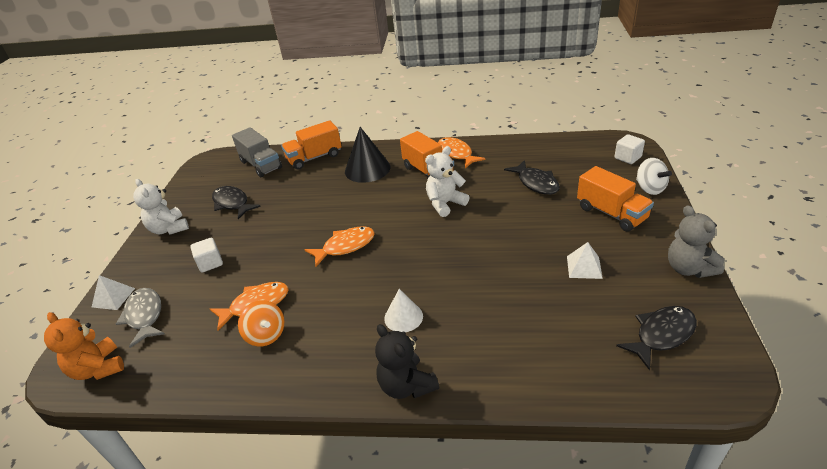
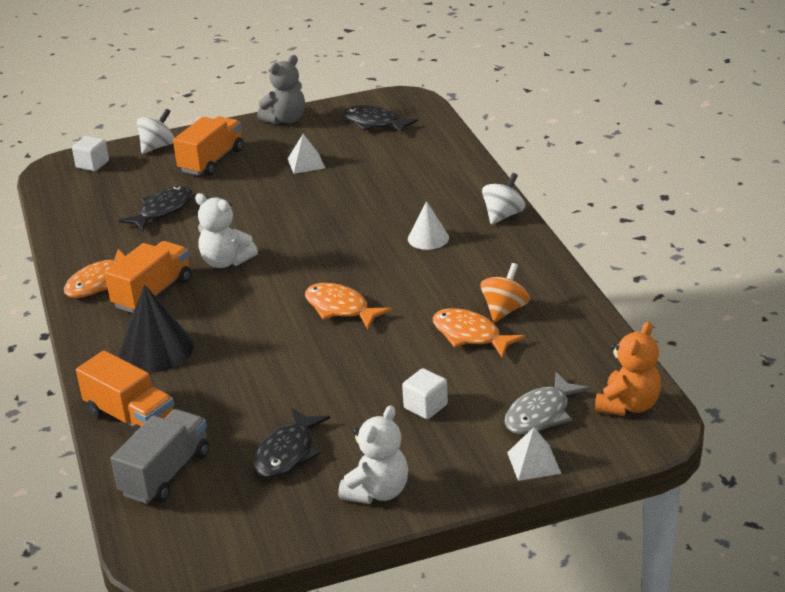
camera: 115 degrees left, 5 degrees down
(406, 385) = (503, 215): black teddy bear -> white spinning top

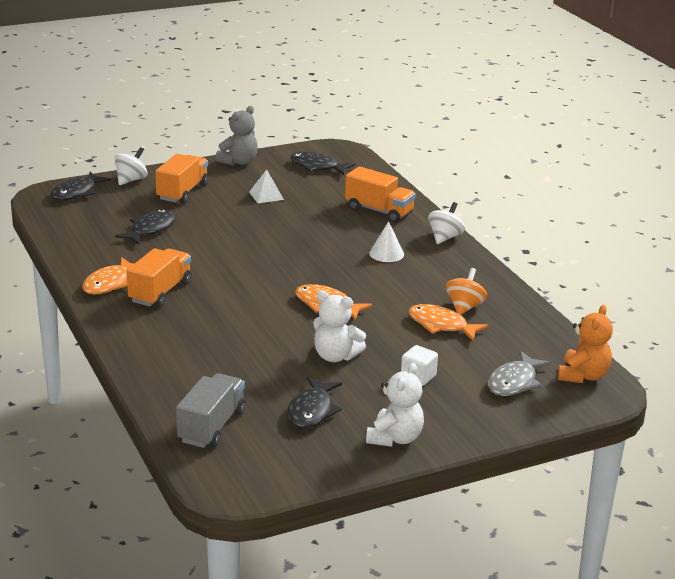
camera: 10 degrees left, 5 degrees down
(92, 164) = (76, 193): white cube -> black fish
(131, 417) = (169, 385): orange truck -> orange truck (379, 211)
(156, 349) = (176, 334): black cone -> none
(226, 261) = (217, 269): white teddy bear -> white teddy bear (335, 356)
(533, 462) = (517, 417): white pyramid -> none

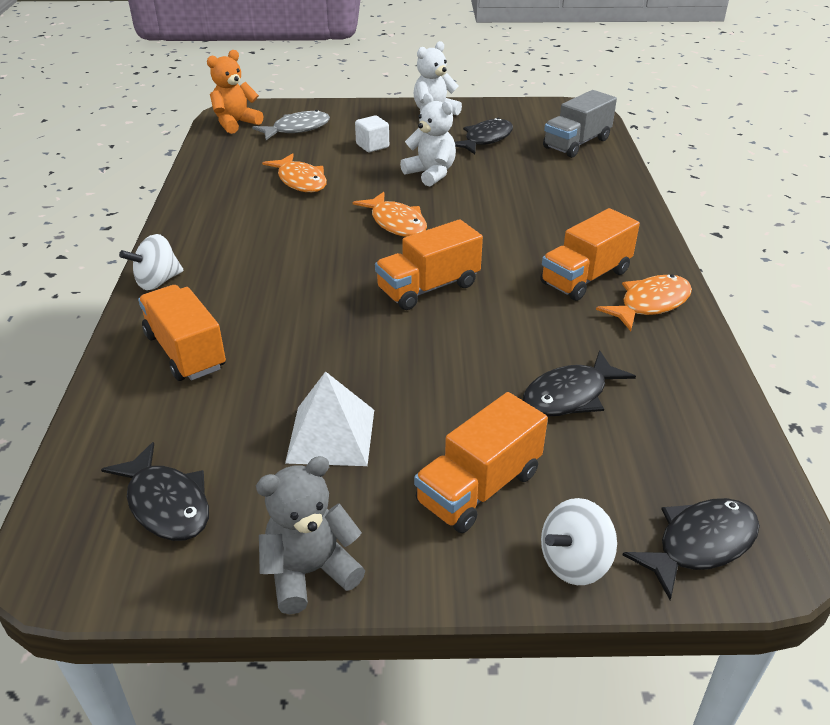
camera: 155 degrees left, 10 degrees up
(266, 195) = (331, 435): white pyramid -> white pyramid, size x1.51
(267, 266) = (428, 288): none -> orange truck
(386, 253) = (260, 273): white cone -> none
(464, 307) = (254, 193): orange spinning top -> none

